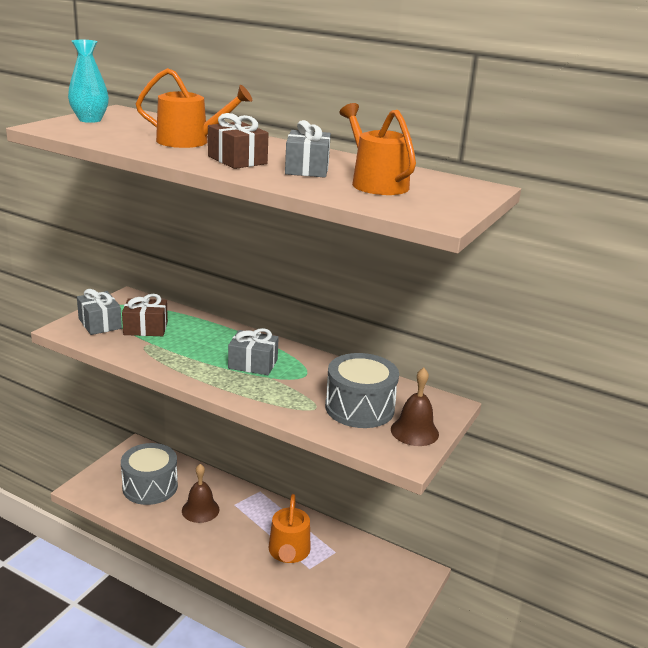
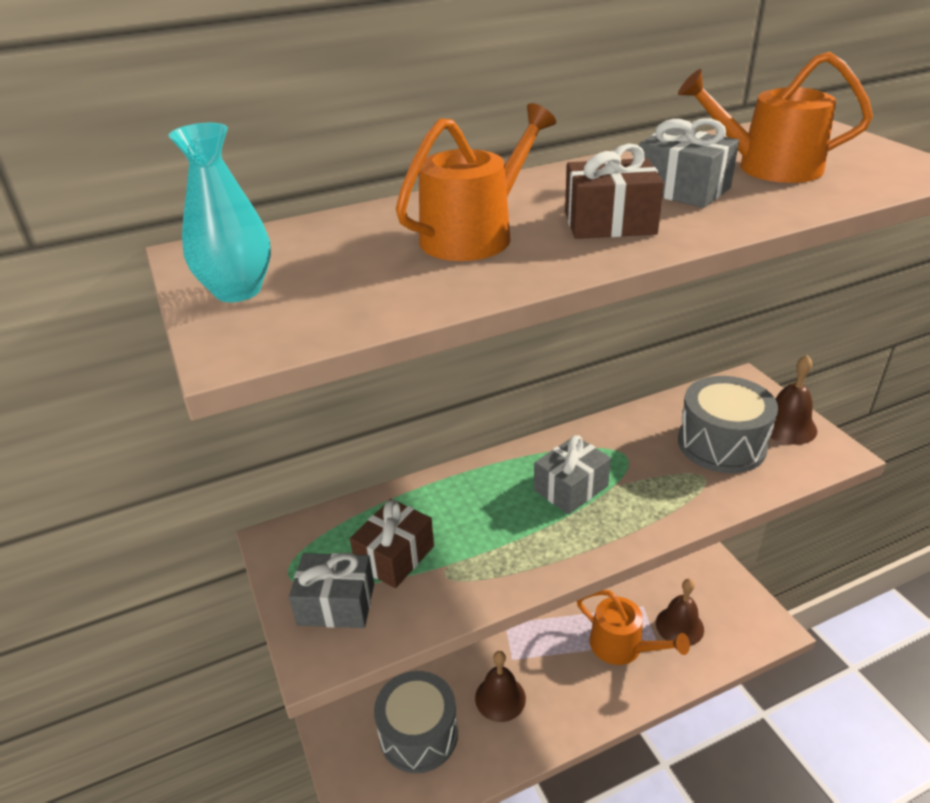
camera: 50 degrees left, 10 degrees up
(334, 577) = (679, 626): none -> brown bell

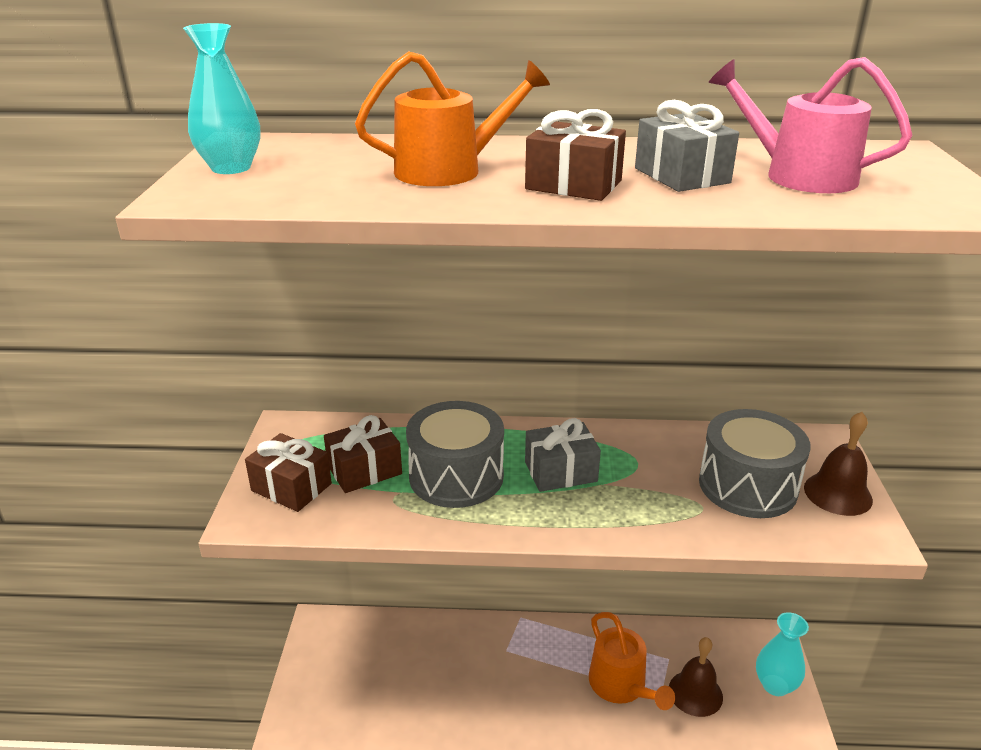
camera: 25 degrees right, 5 degrees down
(336, 604) = (291, 487): grey gift -> brown gift
(418, 734) = (382, 675): grey drum -> grey drum (456, 476)
(500, 698) = (473, 678): brown bell -> none
(730, 592) = (775, 685): none -> turquoise vase
(769, 167) = (799, 176): orange watering can -> pink watering can

